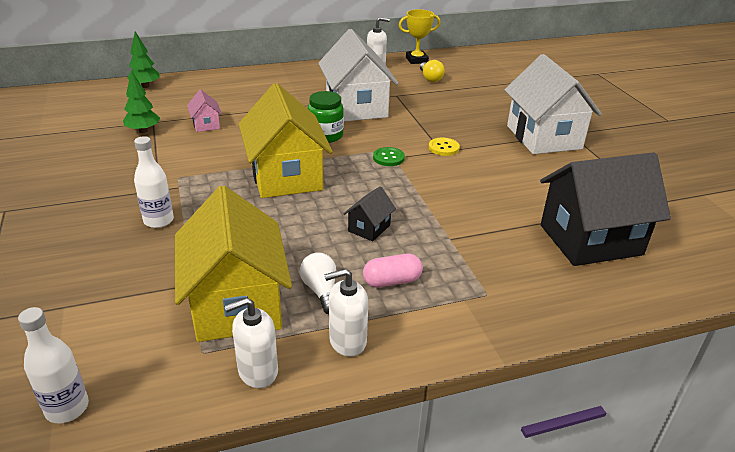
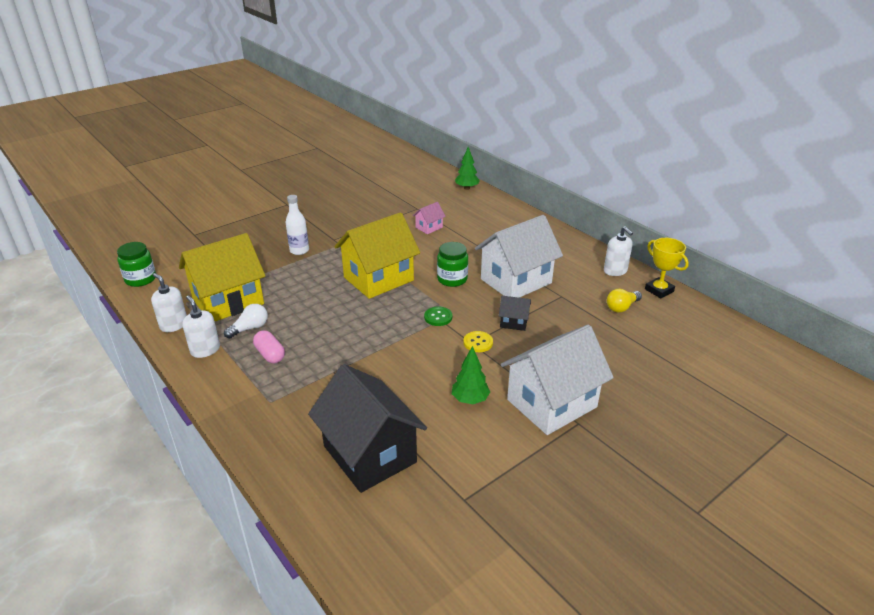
camera: 70 degrees right, 0 degrees up
(67, 408) = (140, 279): white bottle -> green jar
(143, 131) = (402, 209): green tree -> green tree (470, 400)
(369, 228) = (329, 331): black house -> black house (513, 322)

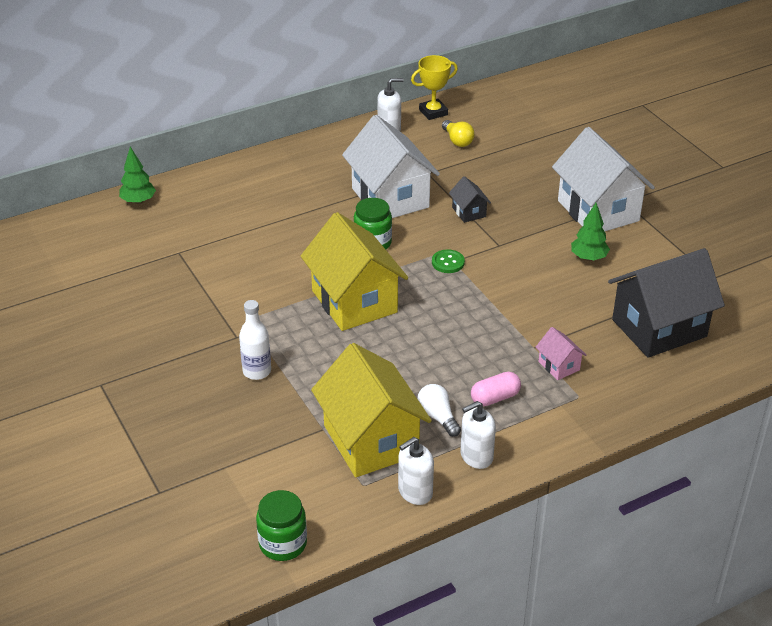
camera: 80 degrees left, 5 degrees up
(429, 227) = (238, 247): pink house -> pink house (559, 366)
(478, 342) = (499, 241): yellow button -> none
(513, 322) = (469, 212): black house -> black house turned 45 degrees counterclockwise

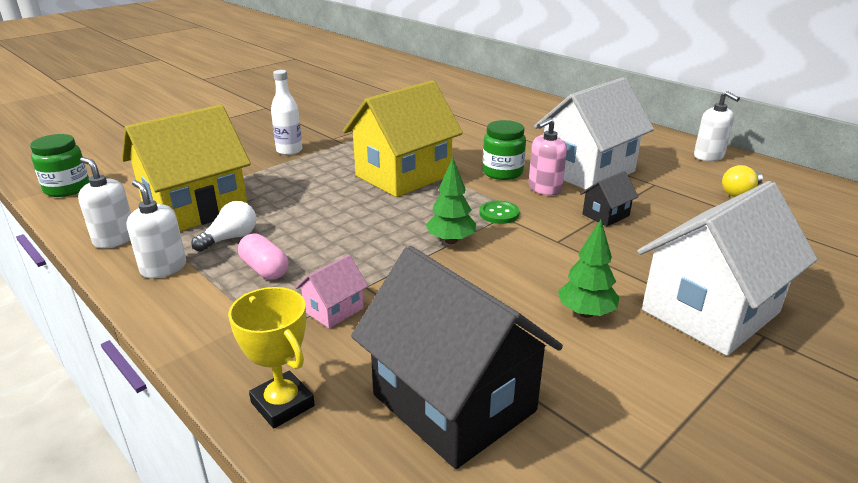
camera: 75 degrees right, 10 degrees down
(138, 201) = (486, 87): green tree -> green tree (451, 241)
(413, 229) = (544, 188): none -> pink soap dispenser
(433, 112) = (776, 173): yellow trophy -> yellow trophy (282, 404)

